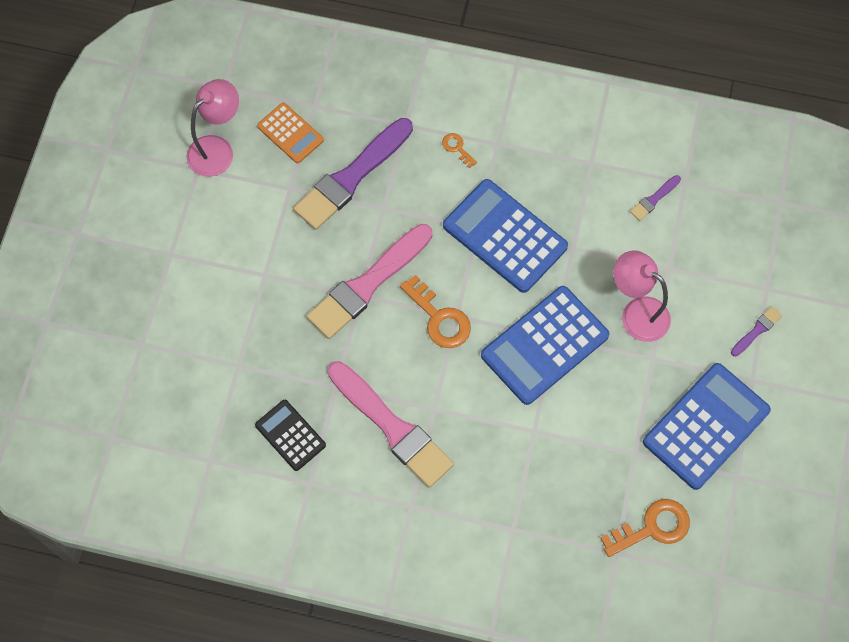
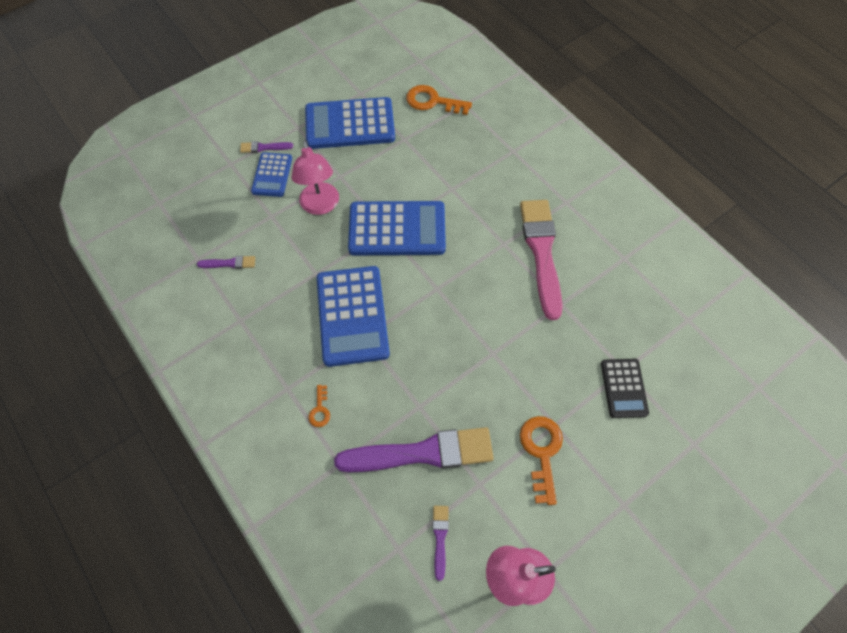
camera: 140 degrees left, 5 degrees down
(290, 133) = (440, 538): orange calculator -> purple brush
(290, 435) = (617, 295): black calculator -> black calculator (623, 388)
(367, 284) = (480, 357): pink brush -> none
(439, 318) = (450, 295): orange key -> orange key (541, 452)
(715, 308) = (272, 175): none -> blue calculator

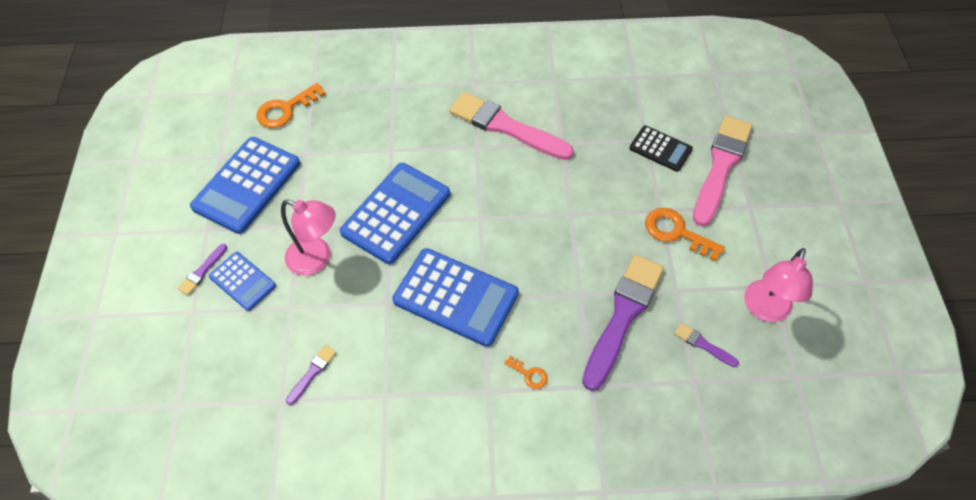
camera: 55 degrees left, 5 degrees down
(649, 453) = (721, 166): none -> pink brush

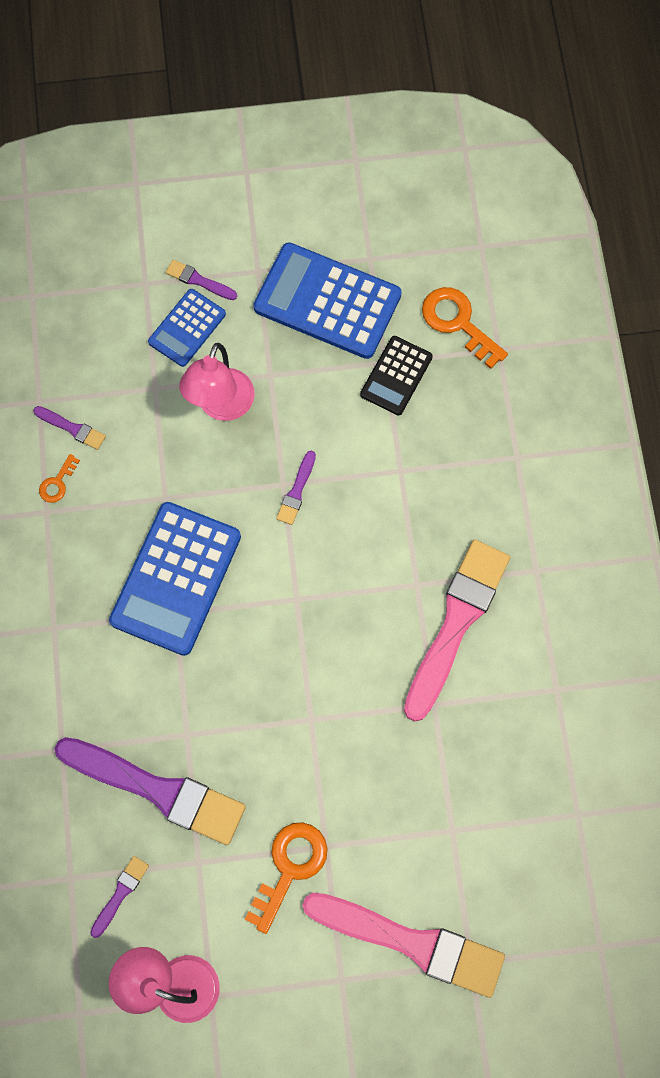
camera: 85 degrees right, 15 degrees up
(396, 213) = (296, 491): blue calculator -> purple brush
(529, 374) = (75, 674): orange key -> orange key (57, 483)
(660, 149) = (436, 851): black calculator -> black calculator (396, 376)

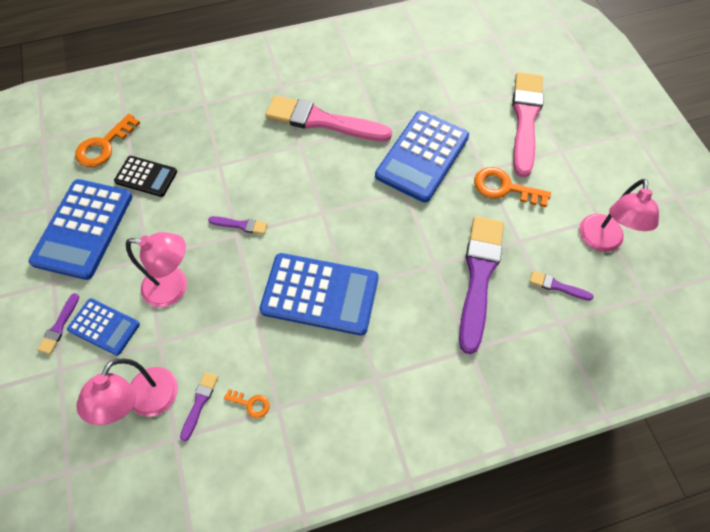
camera: 100 degrees left, 10 degrees down
(85, 374) = (147, 402): none -> pink lamp
(366, 758) = (422, 156): none -> blue calculator

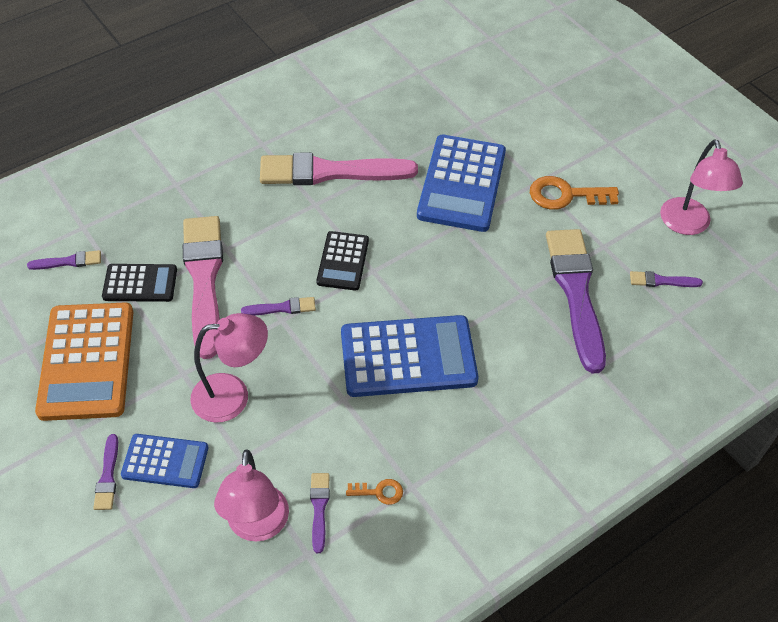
camera: 20 degrees left, 10 degrees down
(83, 229) = (87, 361): blue calculator -> orange calculator
(104, 146) = (68, 261): orange key -> purple brush
(302, 198) = (343, 261): none -> black calculator
(525, 119) = (559, 119): pink brush -> pink brush (204, 279)

